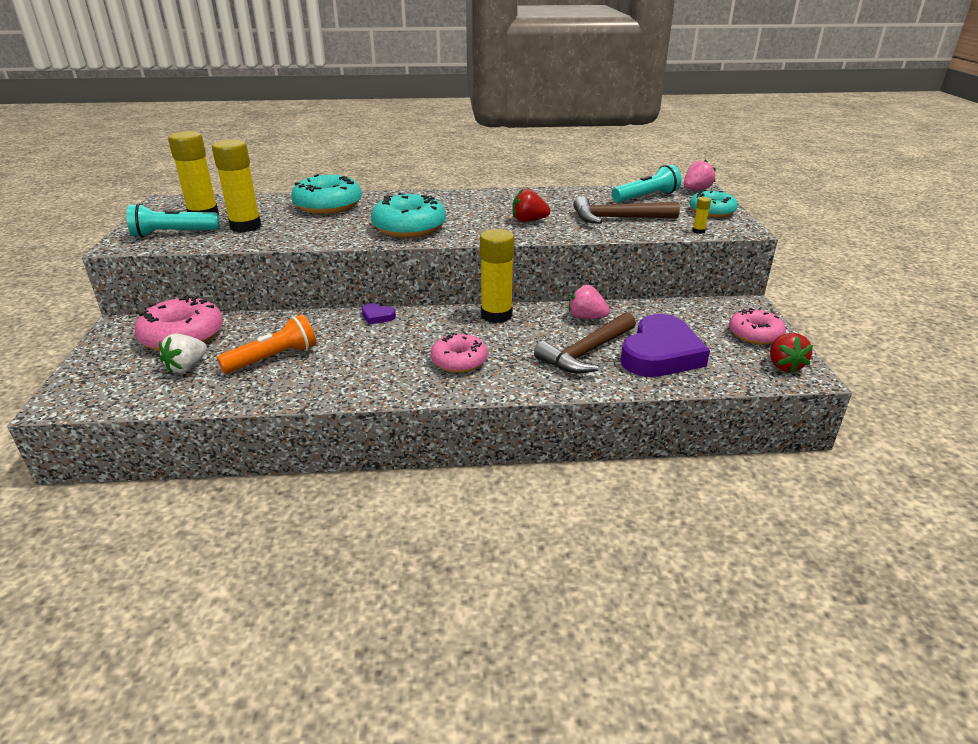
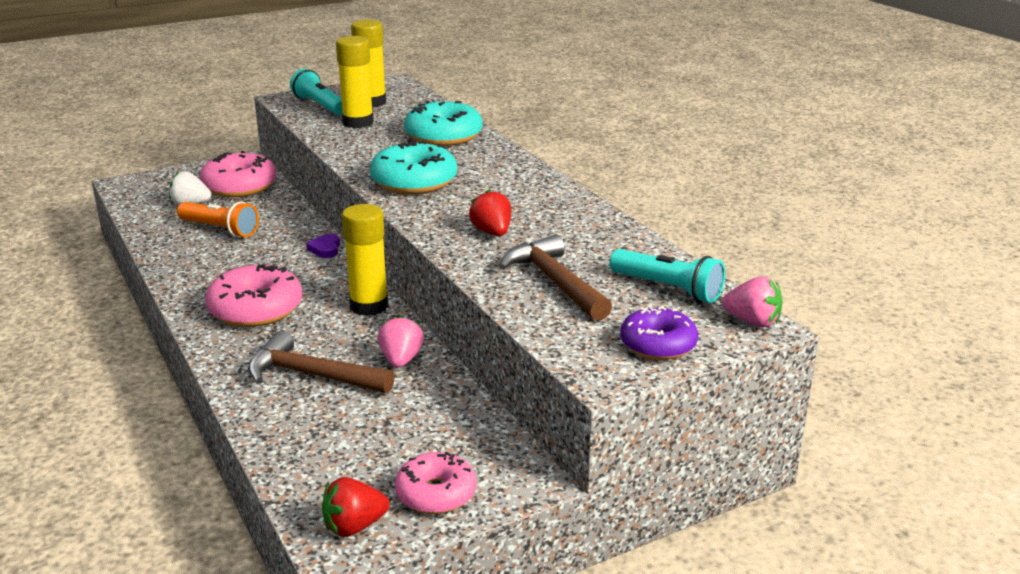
camera: 65 degrees right, 5 degrees down
(459, 361) = (256, 309): pink donut -> pink donut, size x1.52
(660, 354) = (335, 424): purple heart -> none
(698, 231) = (558, 343): yellow glue stick -> none
(712, 211) = (658, 345): turquoise donut -> purple donut

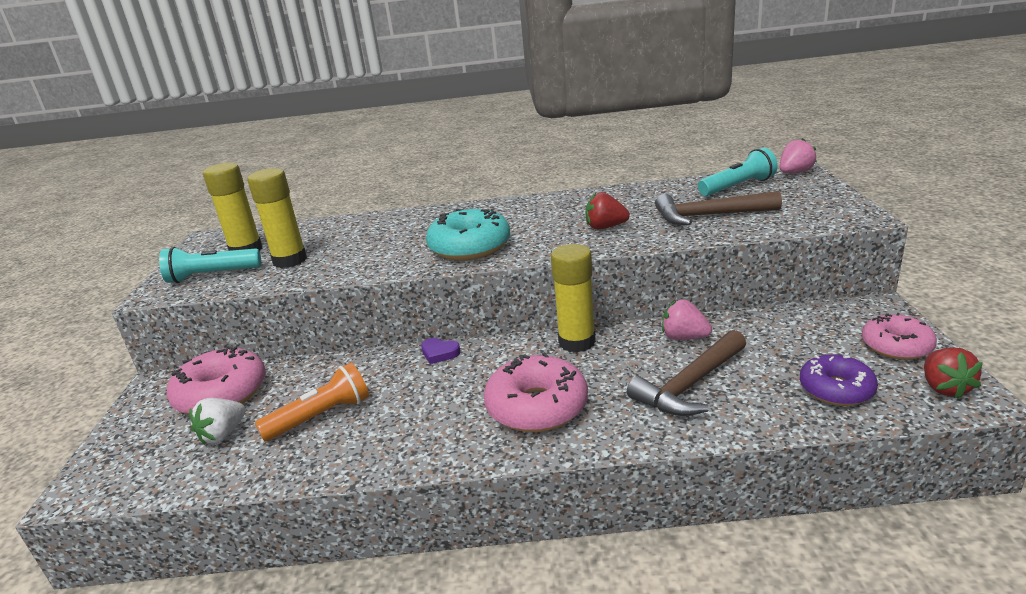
camera: 60 degrees left, 0 degrees up
(443, 136) = (380, 227): turquoise donut -> none
(658, 345) = (819, 198): purple donut -> purple donut (836, 389)

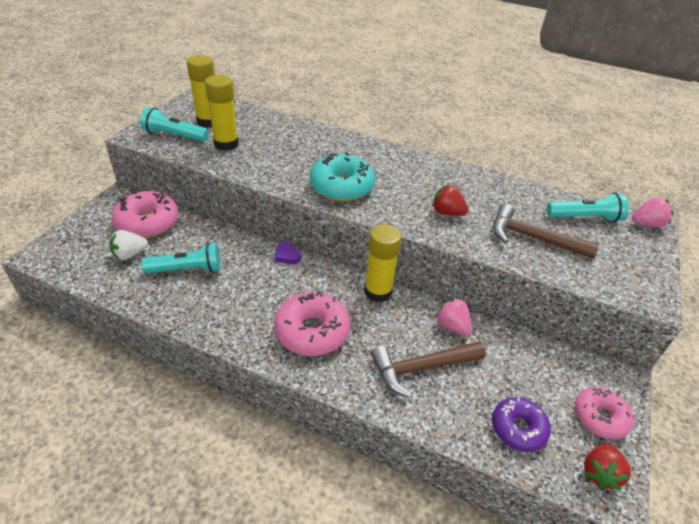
camera: 20 degrees right, 15 degrees up
(321, 416) = (187, 269): orange flashlight -> turquoise flashlight

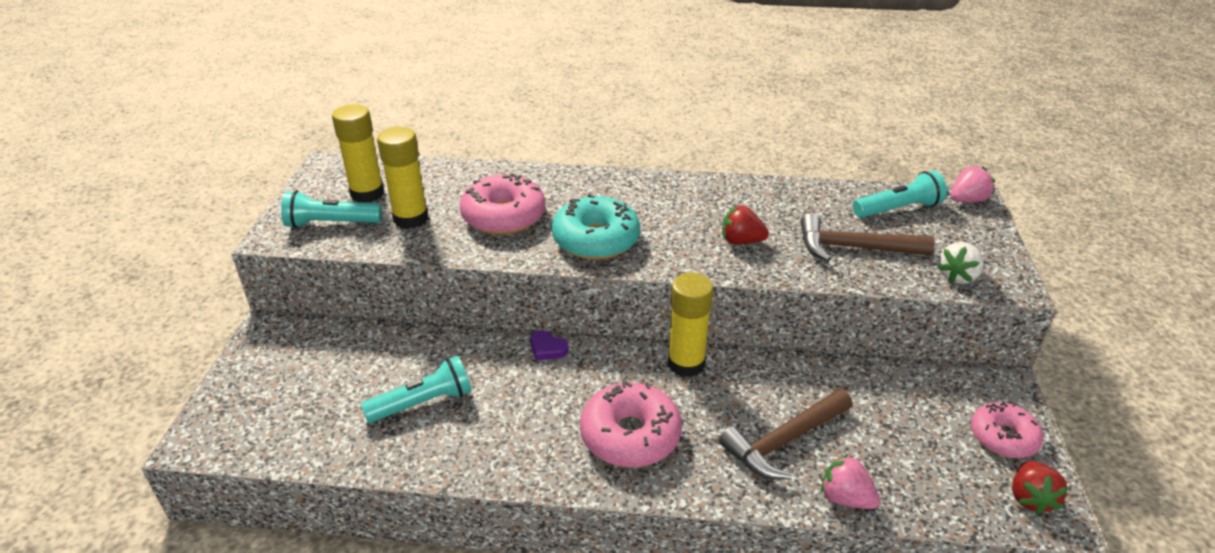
camera: 15 degrees left, 5 degrees down
(129, 254) = (330, 404): white strawberry -> white strawberry (957, 276)
(147, 222) = (331, 354): pink donut -> pink donut (504, 216)
(452, 326) = (794, 381): pink strawberry -> pink strawberry (845, 498)
(518, 428) = (924, 477): purple donut -> none

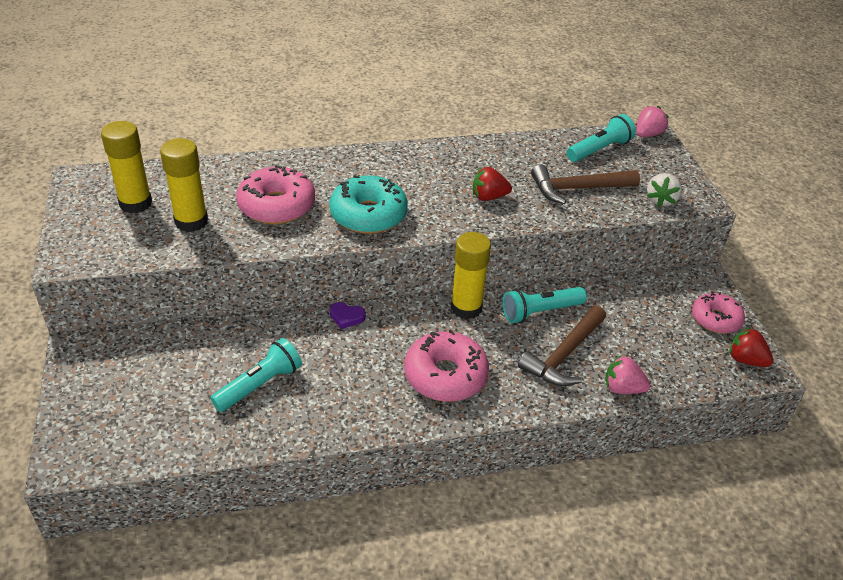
camera: 20 degrees left, 5 degrees up
(331, 223) = (116, 238): turquoise flashlight -> turquoise flashlight (540, 312)
(1030, 498) = (745, 360): red strawberry -> red strawberry turned 135 degrees clockwise

